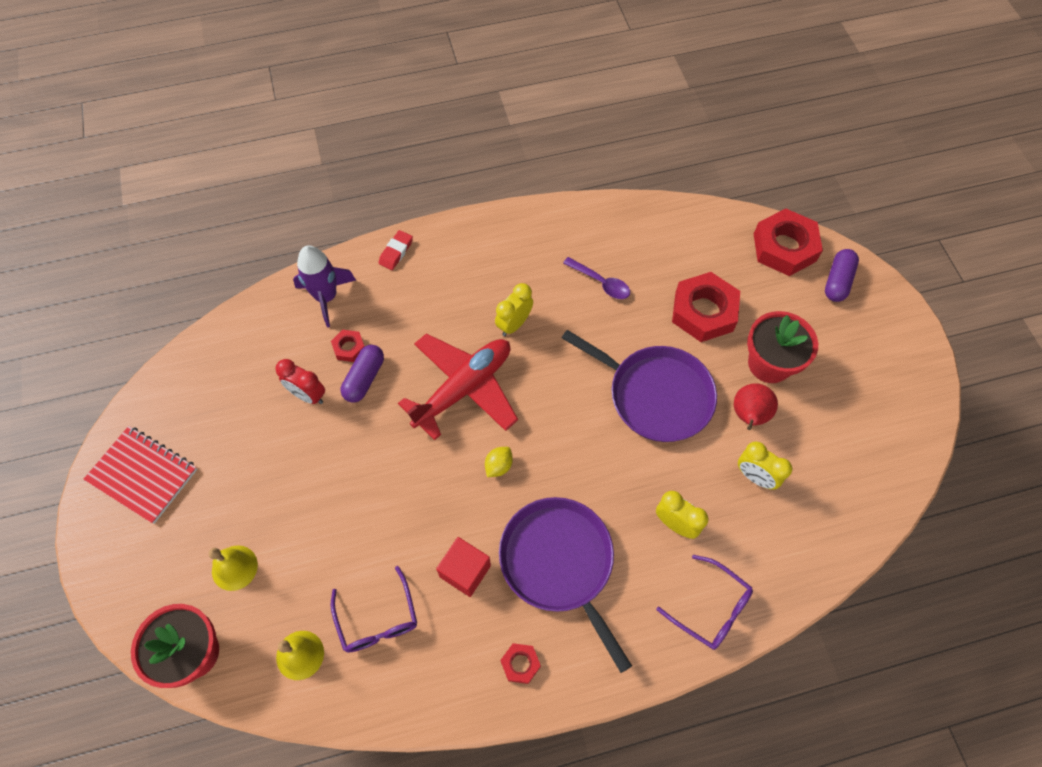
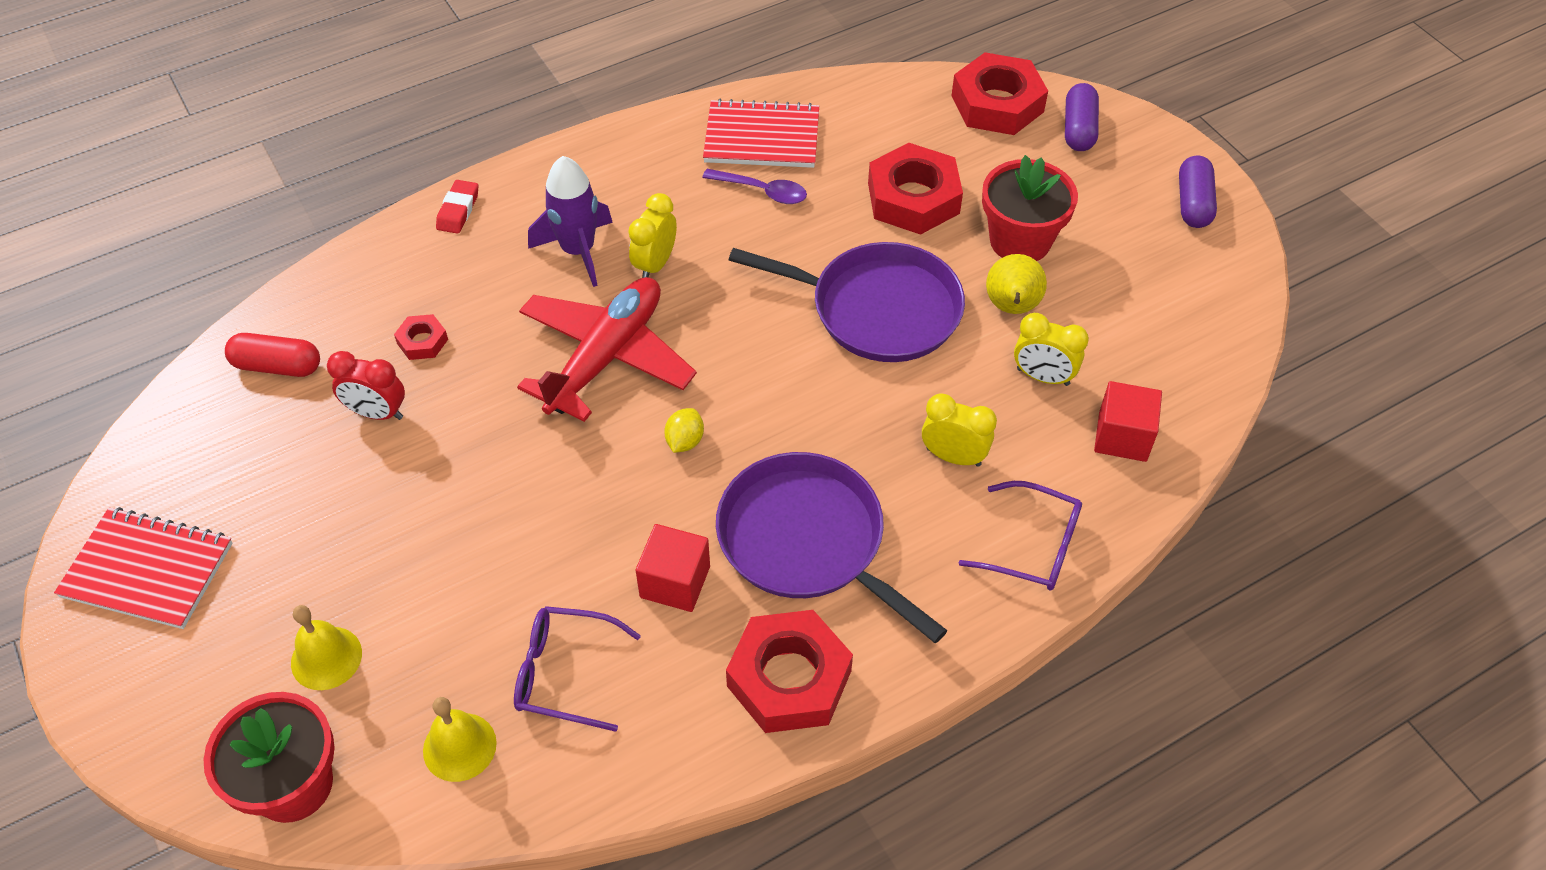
camera: 15 degrees left, 10 degrees down
(255, 344) = (277, 366): none -> red capsule
(326, 297) = (370, 285): purple rocket -> purple rocket (578, 251)
(364, 378) = (456, 375): purple capsule -> purple capsule (1193, 203)
(377, 619) = (564, 673): purple glasses -> purple glasses turned 135 degrees clockwise
(520, 664) = (789, 678): red nut -> red nut, size x2.11
(612, 239) = (762, 137): none -> red notebook
(748, 416) = (1011, 307): red pear -> yellow pear
(798, 538) = (1122, 436): none -> red cube

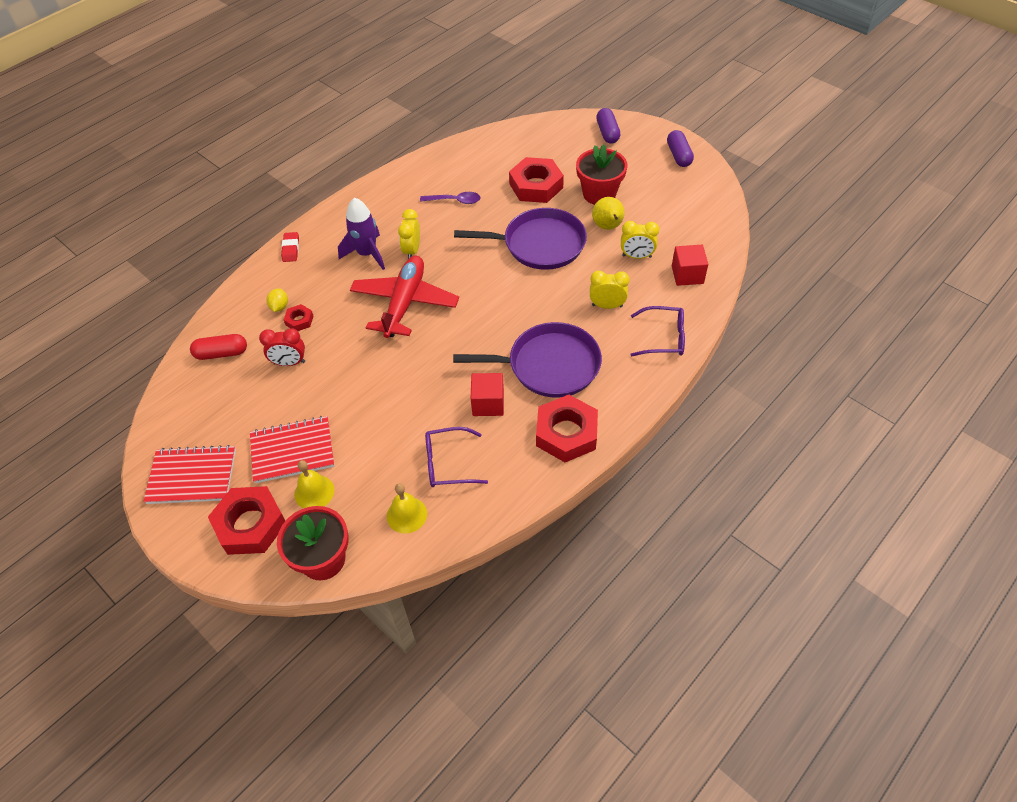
camera: 15 degrees left, 0 degrees up
(685, 441) = (464, 334): yellow lemon -> yellow lemon (279, 307)
(762, 137) = (443, 174): red notebook -> red notebook (292, 451)
(807, 541) = (549, 365): purple pan -> purple pan turned 150 degrees clockwise
(997, 103) = (561, 129): red nut -> red nut (250, 524)

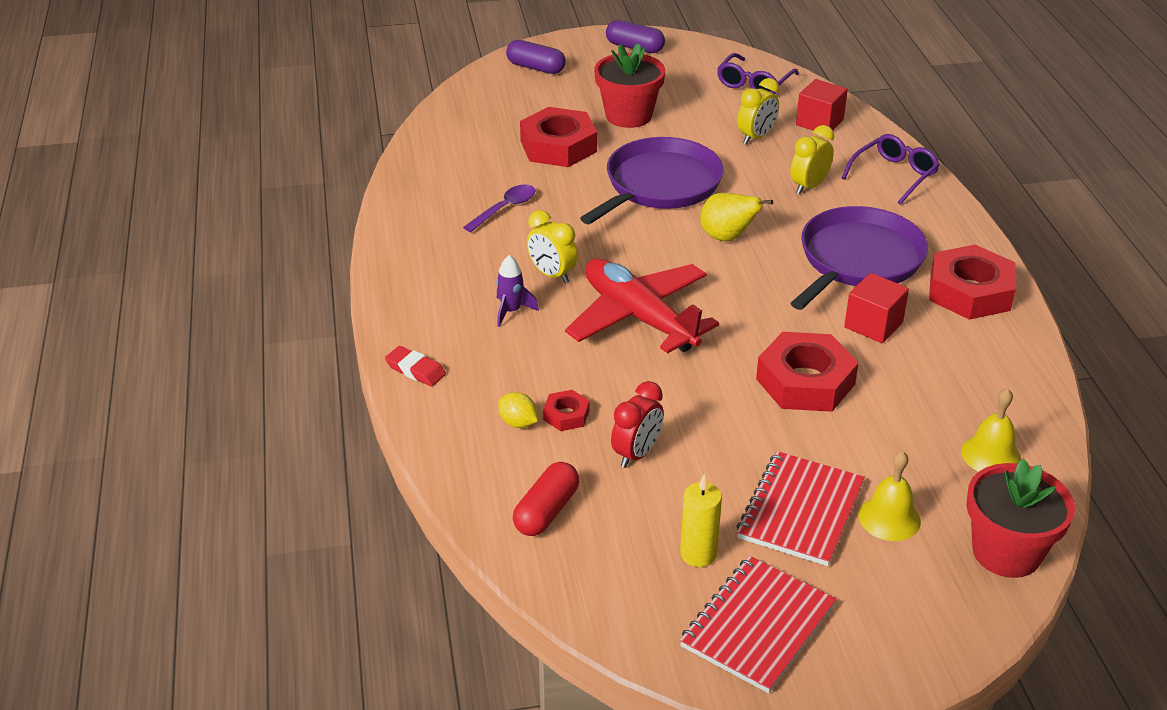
camera: 55 degrees left, 15 degrees down
(230, 426) = (698, 554): none -> yellow candle
(250, 524) = (896, 598): red nut -> red nut (805, 381)
(367, 254) = (511, 311): purple rocket -> purple rocket, size x0.59
(448, 463) = (938, 392): purple glasses -> purple glasses (754, 84)
(608, 227) = (688, 133): yellow pear -> yellow pear (727, 237)

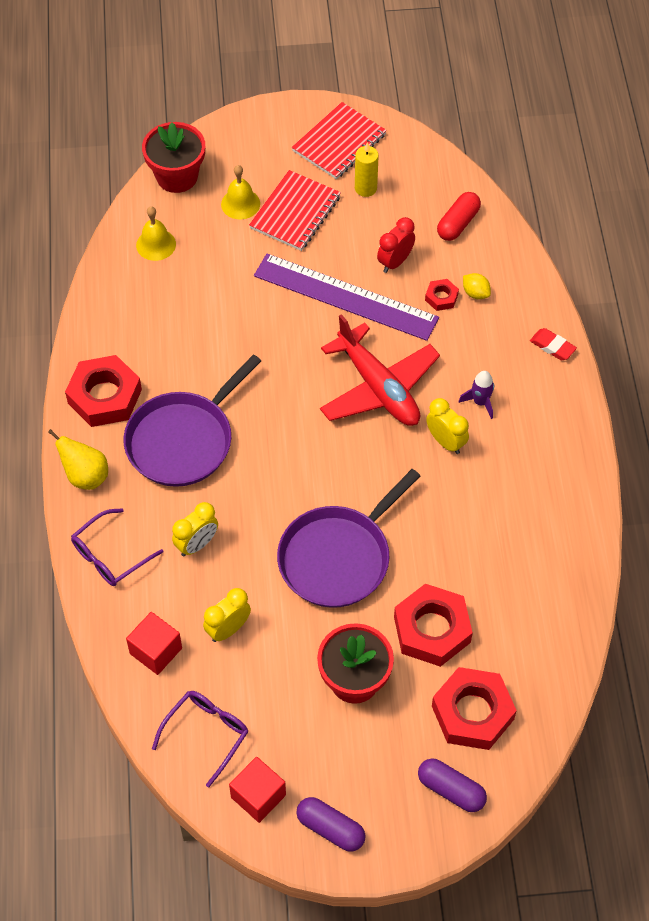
camera: 175 degrees left, 20 degrees up
(505, 208) = (486, 533): purple spoon -> none
(700, 407) = (345, 297): none -> purple ruler
(727, 237) = (289, 477): yellow pear -> yellow pear (85, 476)
(805, 381) = (264, 315): red nut -> red nut (472, 712)
(873, 325) = (195, 366): red cube -> red cube (258, 796)

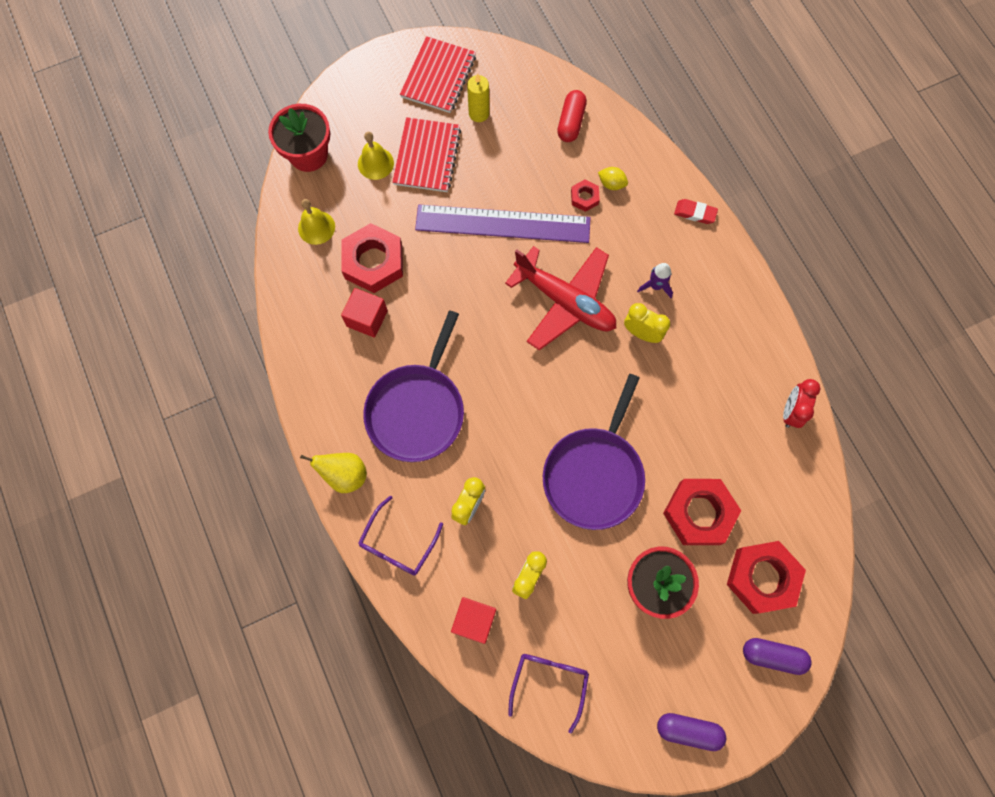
camera: 20 degrees left, 15 degrees up
(104, 396) = (330, 391): red nut -> red nut (373, 262)
(258, 796) = (616, 724): red cube -> red cube (367, 318)
(395, 262) = (532, 176): red clock -> red clock (791, 411)

